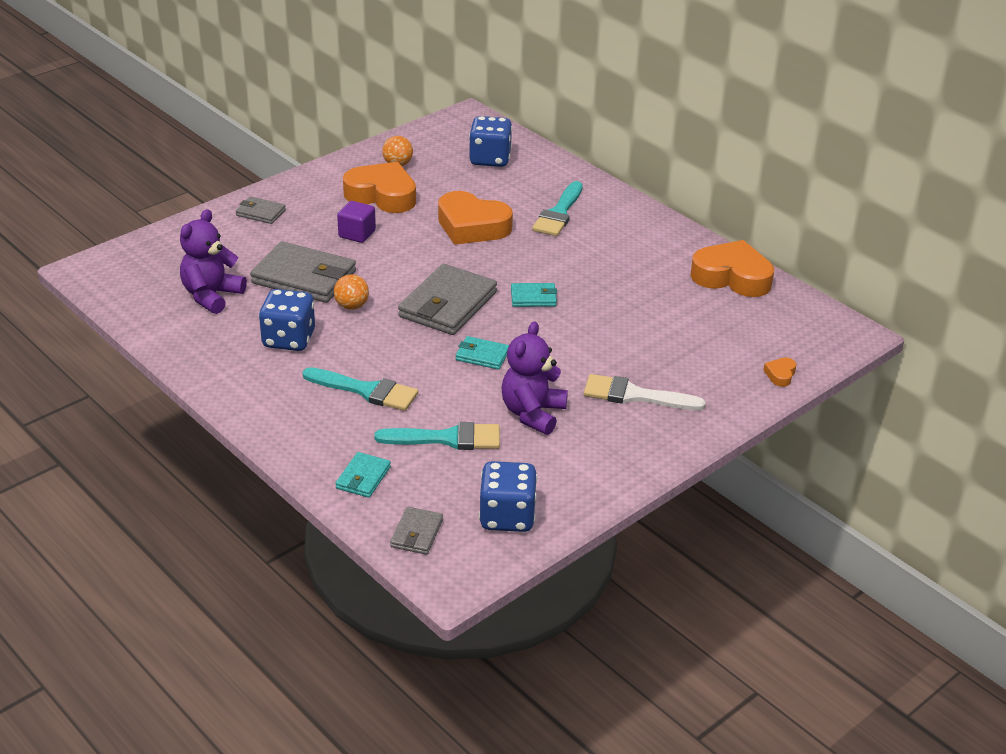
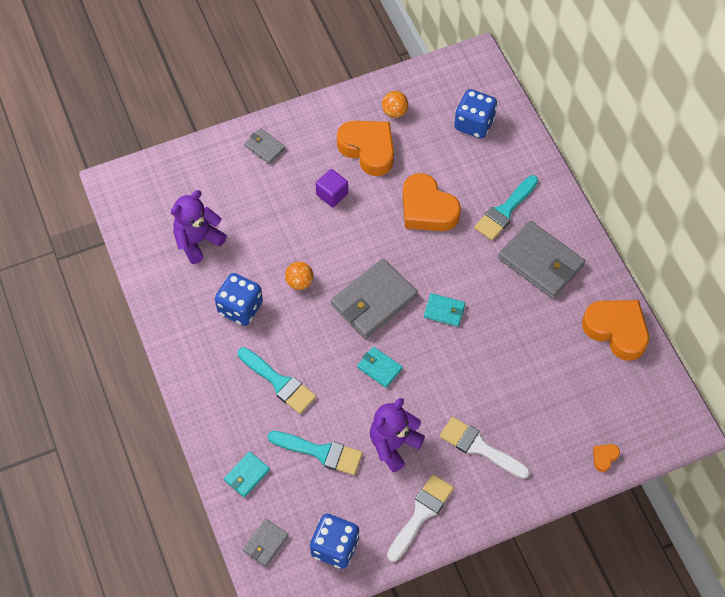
camera: 20 degrees right, 25 degrees up
(304, 277) = (274, 237): grey wallet -> grey wallet (540, 262)
(598, 465) = (421, 514): none -> white brush

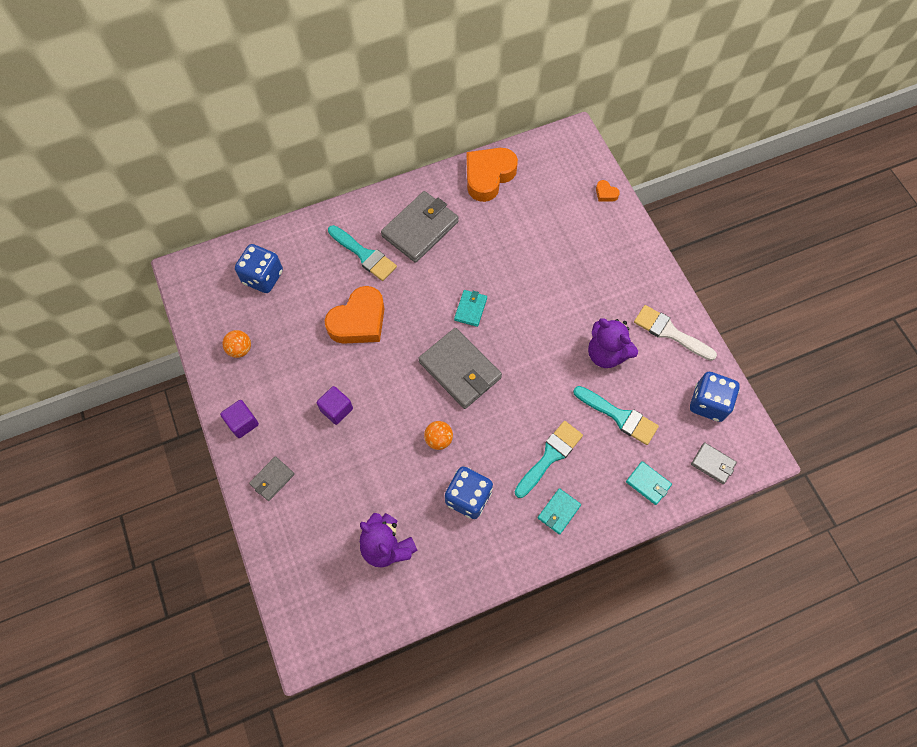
camera: 90 degrees left, 5 degrees up
(319, 120) = (243, 423): none -> purple cube
(321, 452) = (619, 416): turquoise brush -> turquoise brush turned 105 degrees clockwise
(368, 149) = (284, 374): orange heart -> none
(379, 368) = (531, 365): turquoise wallet -> turquoise wallet (559, 512)
(479, 447) = (604, 285): white brush -> none

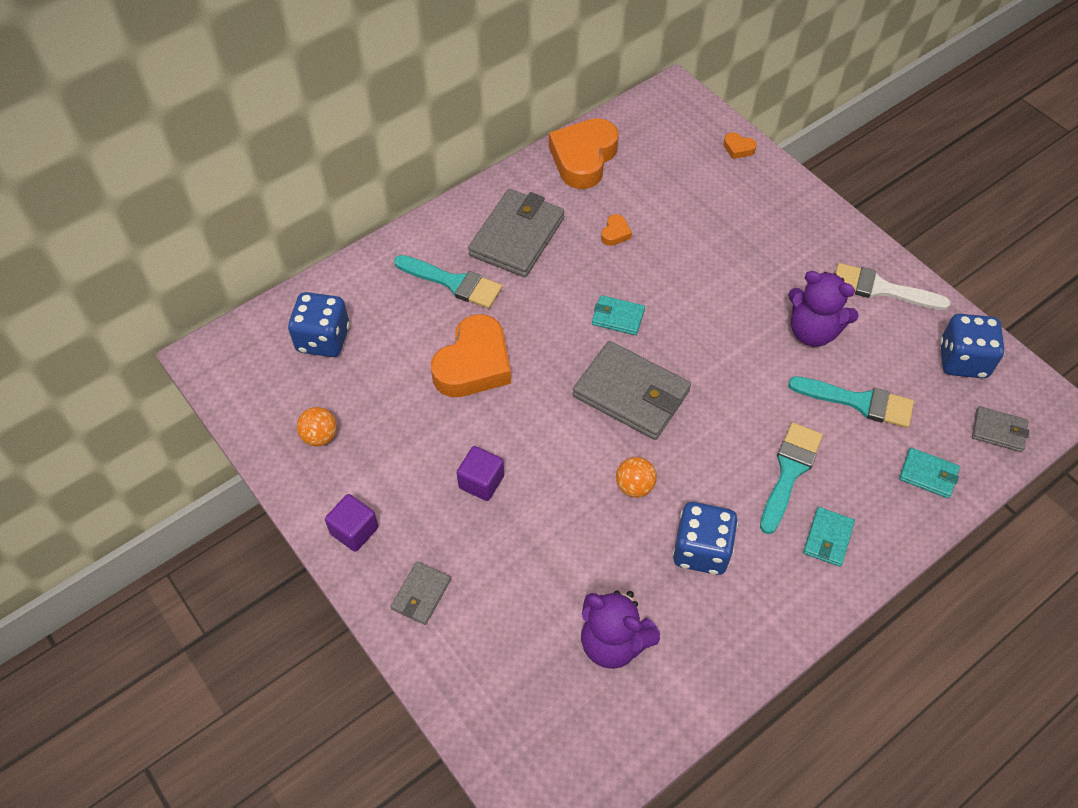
camera: 15 degrees left, 10 degrees down
(470, 309) = (618, 317): turquoise wallet -> turquoise wallet turned 75 degrees counterclockwise
(491, 242) = (615, 233): none -> orange heart

